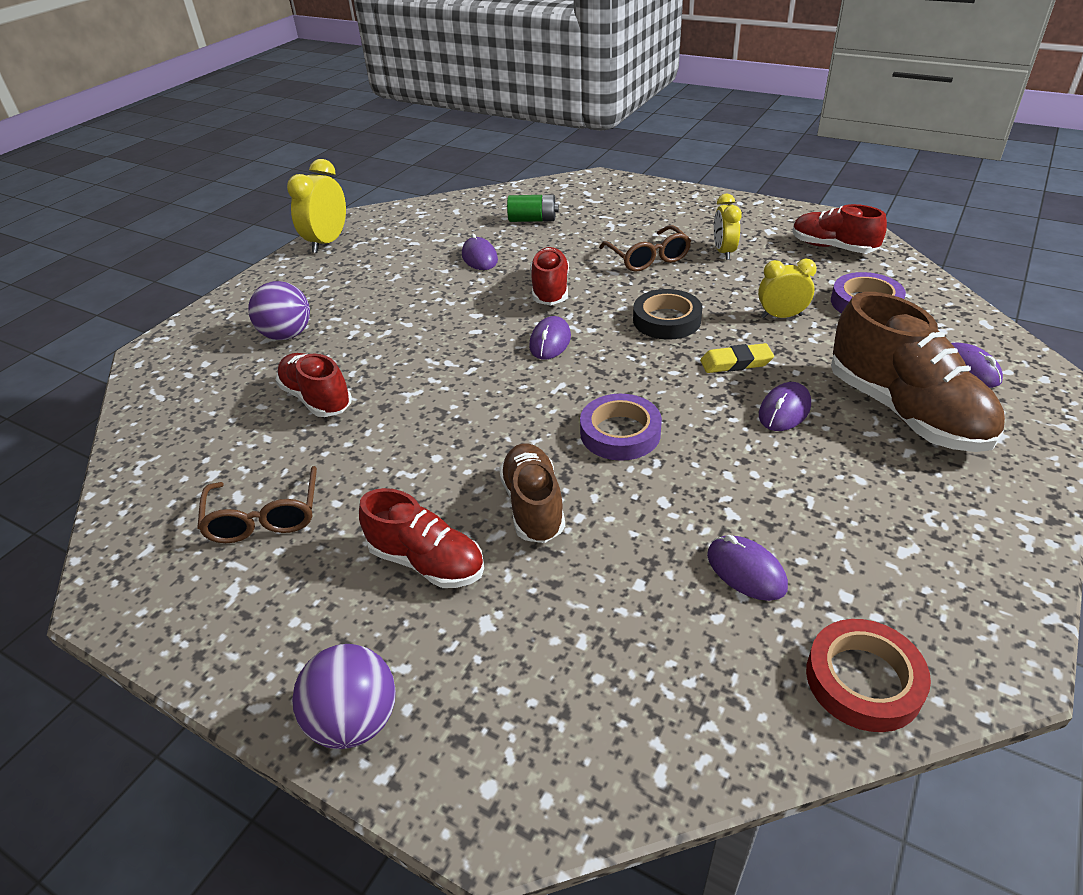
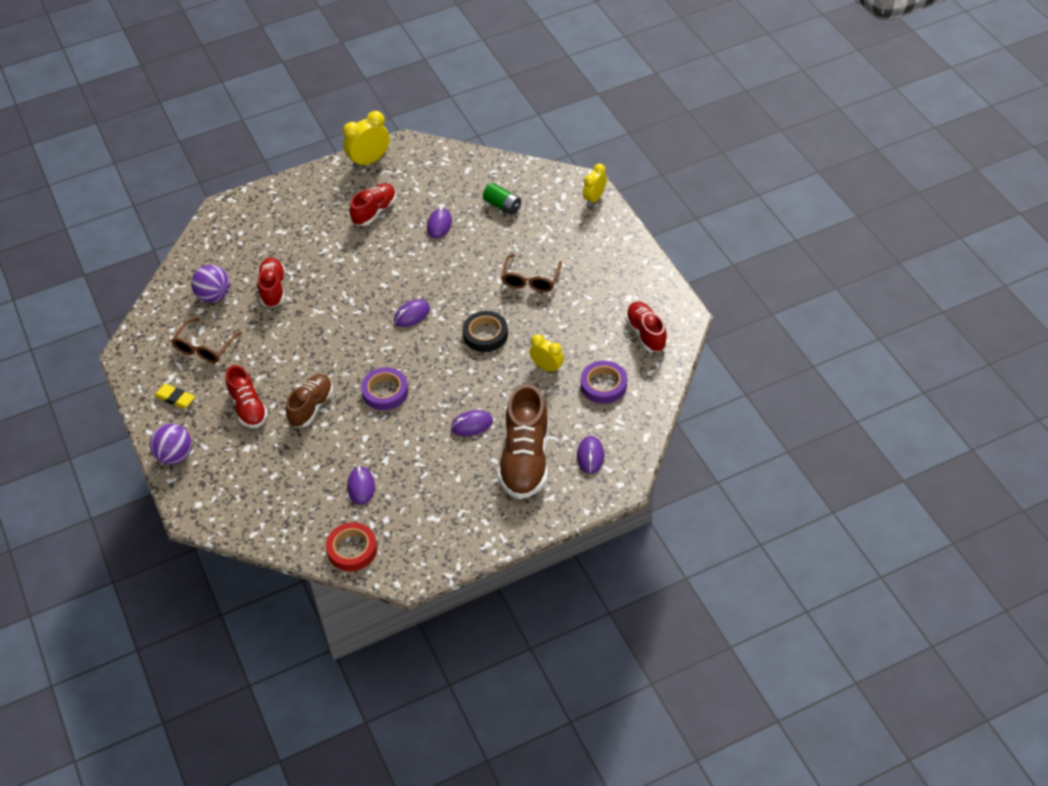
camera: 35 degrees right, 10 degrees up
(287, 335) = (291, 233): purple ball -> purple ball (214, 296)
(550, 290) = (450, 275): red shoe -> red shoe (374, 211)
(723, 252) = (578, 300): yellow clock -> yellow clock (594, 198)
(736, 363) = (485, 383): yellow eraser -> yellow eraser (175, 398)

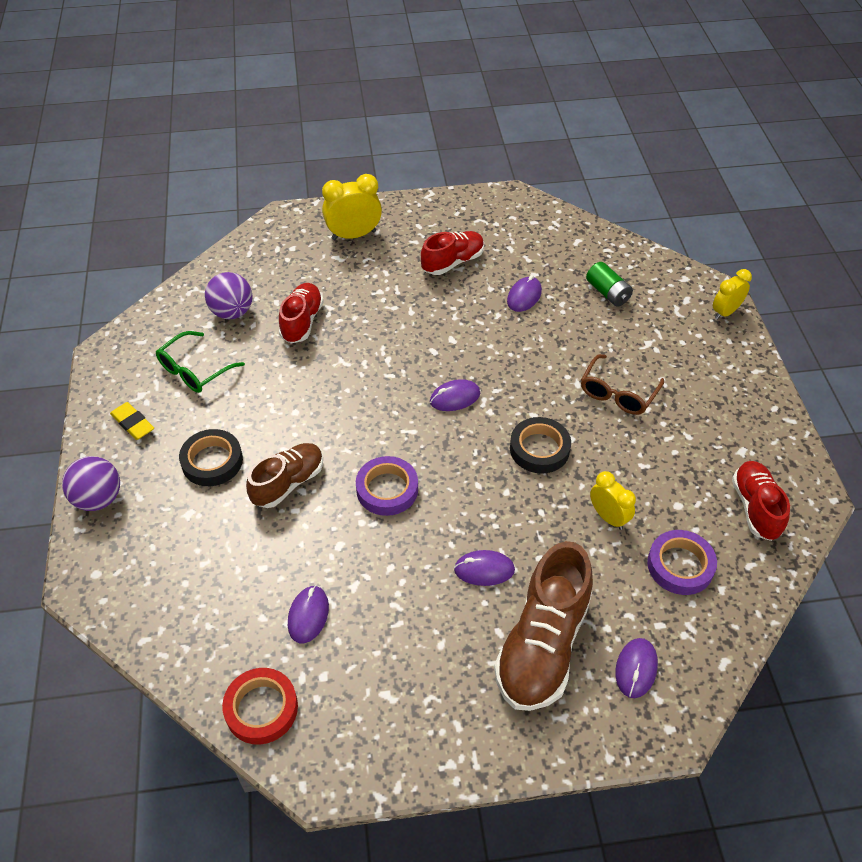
camera: 15 degrees right, 0 degrees up
(205, 347) = (195, 370): brown glasses -> green glasses
(248, 408) = (212, 461): red shoe -> black tape
(369, 161) = (466, 204): yellow clock -> yellow clock (354, 235)

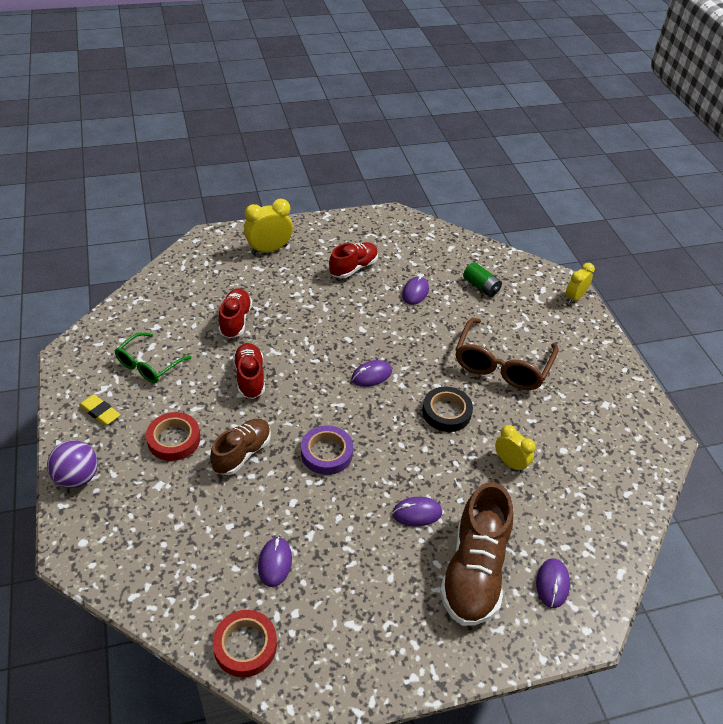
camera: 10 degrees left, 5 degrees down
(212, 461) = (174, 439): black tape -> red tape
(232, 312) = (175, 316): purple ball -> none
(618, 393) = (502, 364): brown glasses -> brown glasses, size x1.58
(680, 565) = (573, 498): purple tape -> none
(755, 507) = (623, 448): red shoe -> red shoe (250, 378)

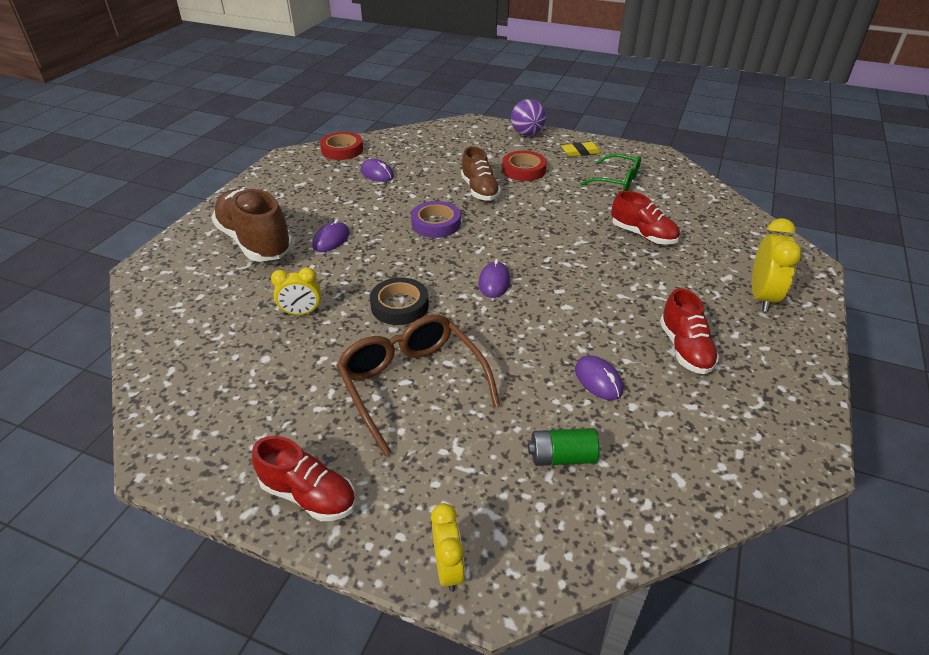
camera: 130 degrees right, 5 degrees down
(149, 365) = (616, 180): green glasses -> green glasses turned 135 degrees clockwise
(250, 378) = (557, 218): red shoe -> red shoe (309, 495)
(552, 584) = (191, 271): purple mouse -> none

